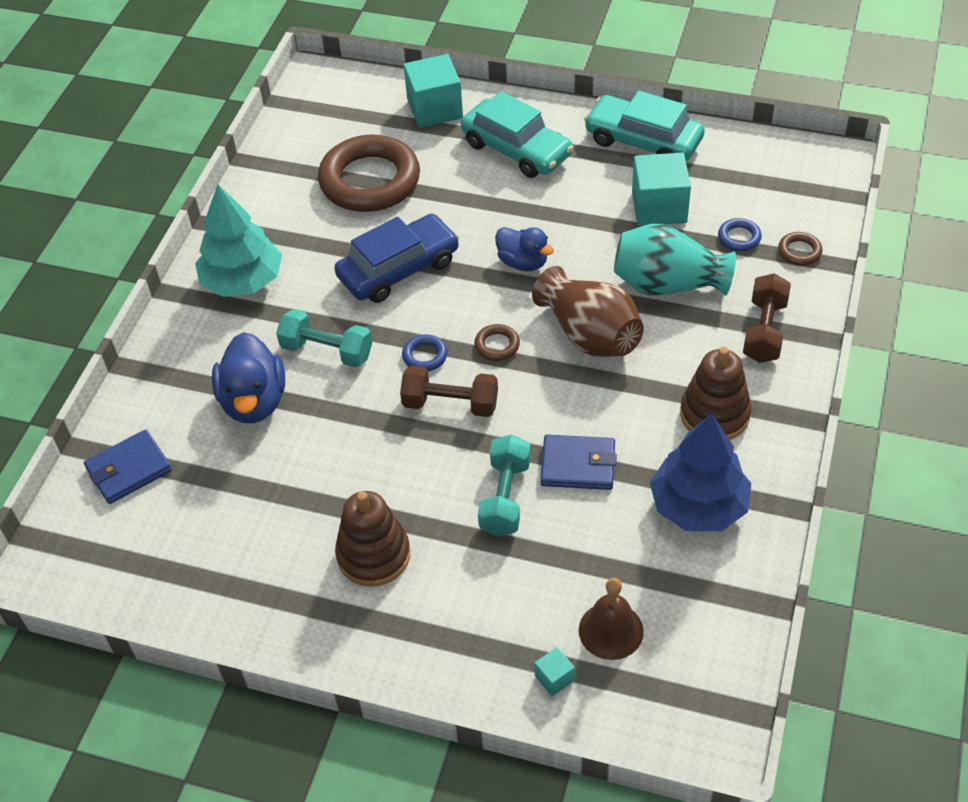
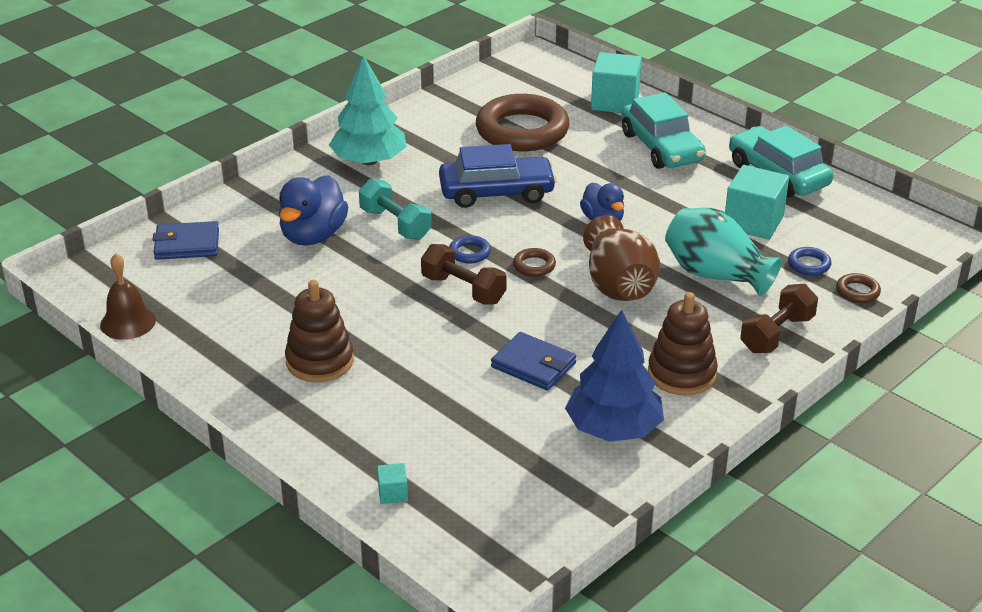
camera: 25 degrees right, 15 degrees down
(505, 497) = (455, 363): turquoise dumbbell -> none
(611, 630) = (466, 481): brown bell -> brown bell (128, 322)

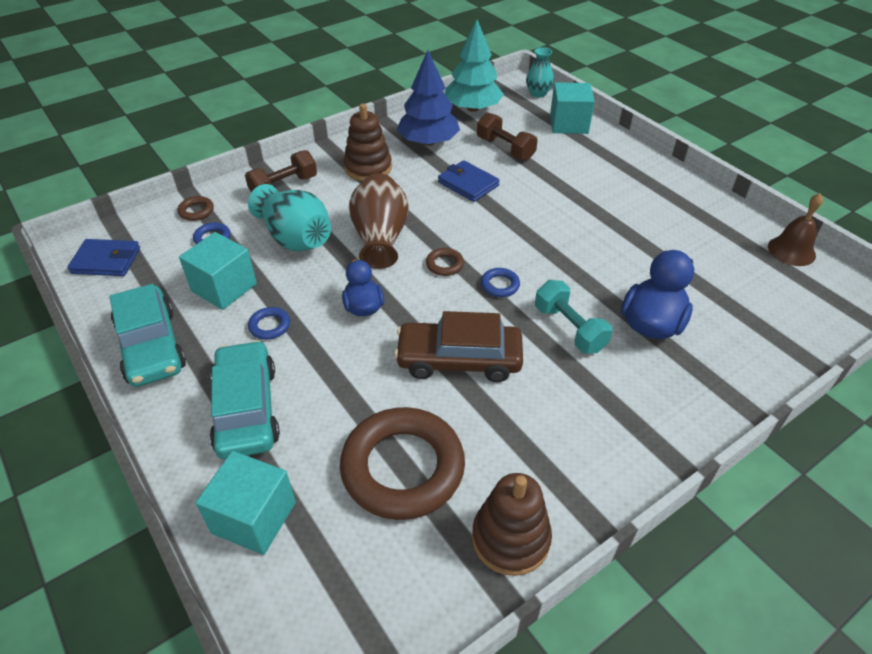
camera: 170 degrees left, 10 degrees up
(187, 244) = (777, 328): blue wallet -> blue wallet (106, 260)
(320, 361) = (624, 203): brown stacking toy -> brown stacking toy (510, 538)
(369, 161) = (603, 434): turquoise tree -> turquoise tree (473, 108)
(393, 493) = (569, 124): turquoise cube -> turquoise cube, size x2.21
(450, 565) = (538, 93): none -> turquoise vase
(463, 290) = (510, 248): brown dumbbell -> brown dumbbell (505, 149)
(496, 192) = (459, 359): blue car -> brown car
(683, 198) = (269, 326): none -> blue ring

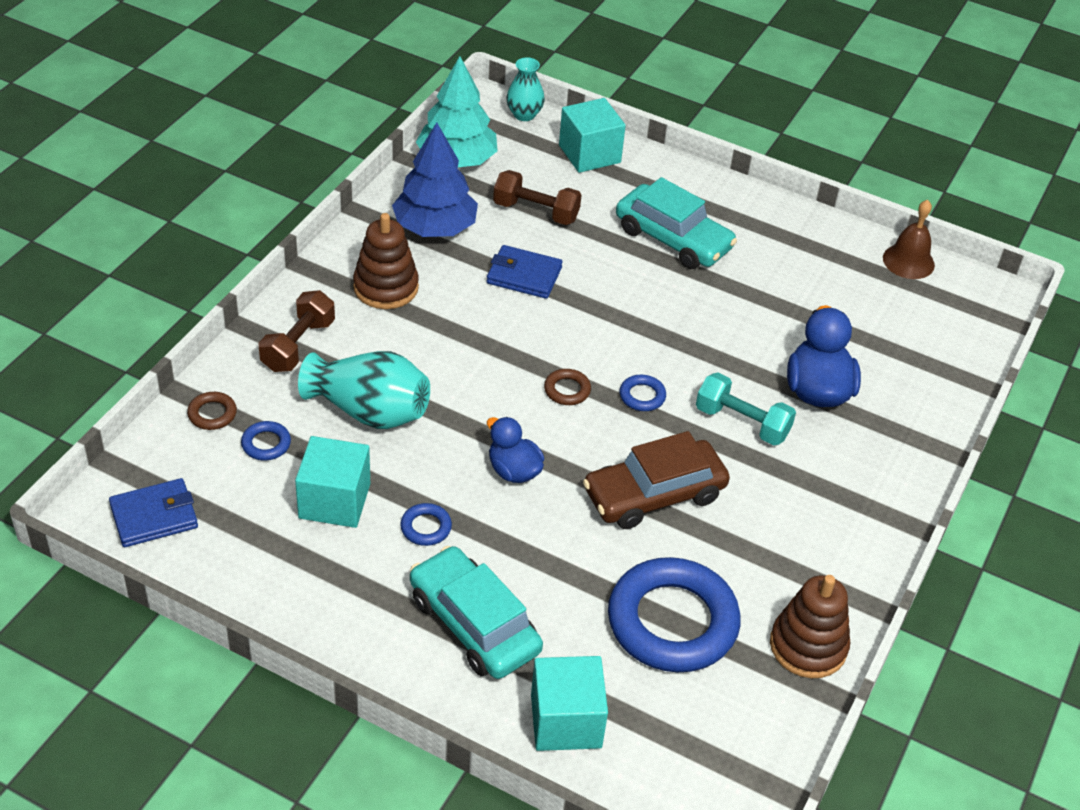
camera: 30 degrees left, 0 degrees up
(151, 346) = (308, 597): turquoise car -> turquoise car (673, 239)
(380, 238) = (470, 379): brown vase -> none
(403, 468) = (672, 622): brown ring -> blue ring

